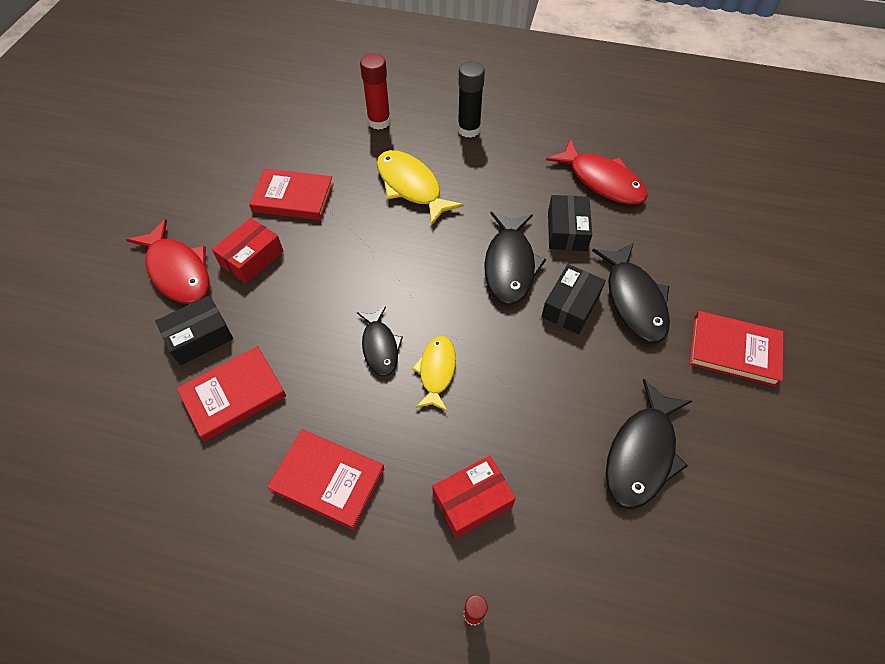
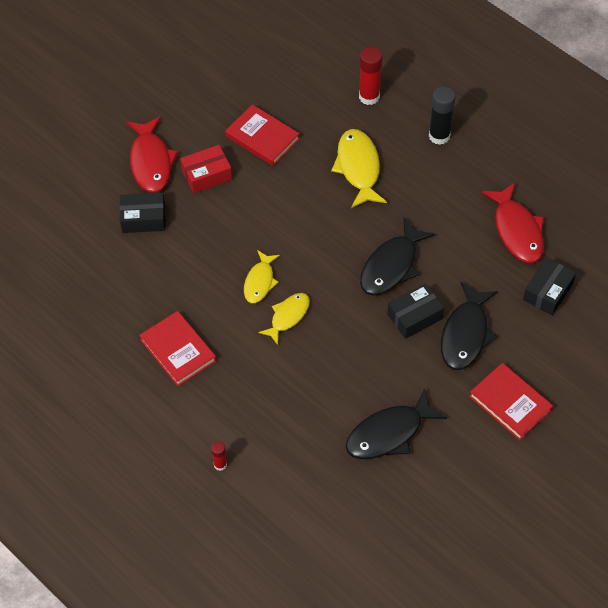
camera: 30 degrees right, 0 degrees up
(234, 395) = (147, 269): red book -> none
(380, 347) = (260, 282): black fish -> yellow fish
(472, 501) = (259, 406): red box -> none
(567, 231) = (455, 259): black box -> black box (548, 292)

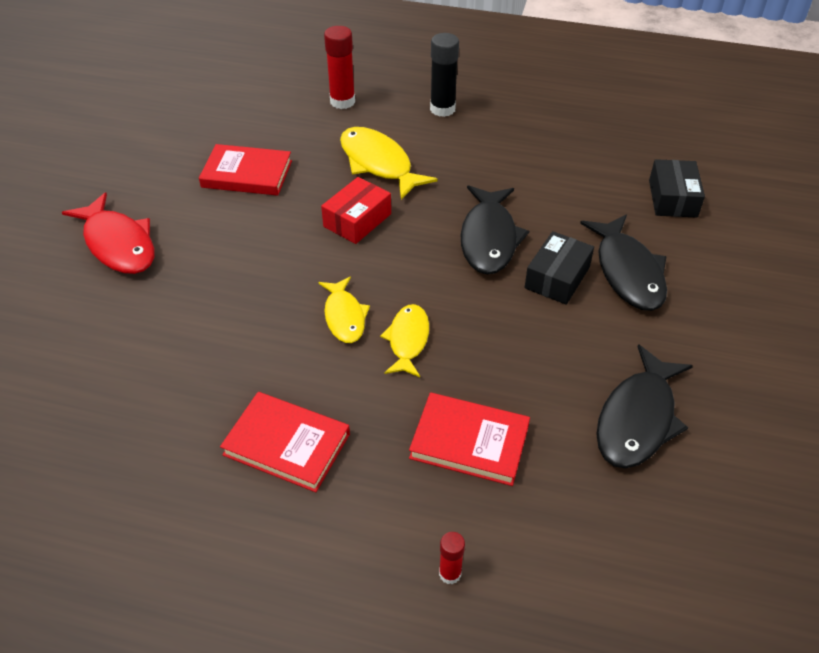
camera: 30 degrees left, 10 degrees down
(143, 218) = (143, 307): black box -> none
(207, 175) = (201, 232): red box -> red box (357, 220)
(510, 403) = (739, 320): red book -> red book (469, 442)
(517, 230) = (591, 158): red fish -> none

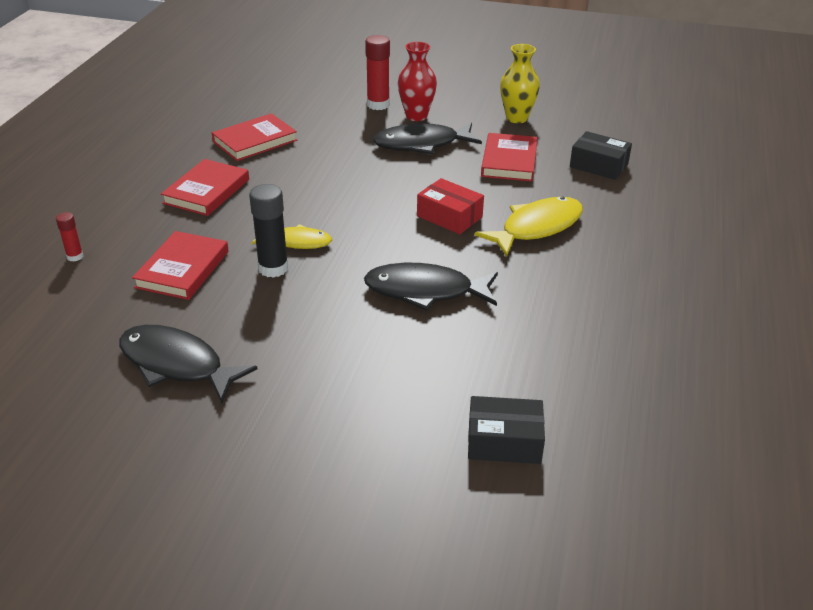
camera: 90 degrees right, 10 degrees down
(118, 244) = (416, 116): red fish -> red vase
(148, 163) = (516, 118): none -> yellow vase
(150, 406) = (255, 141): none -> red book
(342, 101) = (639, 206): red glue stick -> red glue stick (378, 105)
(344, 316) = (328, 212): yellow fish -> none
(442, 109) = (646, 269): black glue stick -> black glue stick (273, 268)
(557, 277) = (366, 331): black box -> black box (598, 165)
(628, 272) = (371, 383): black fish -> black fish (421, 144)

